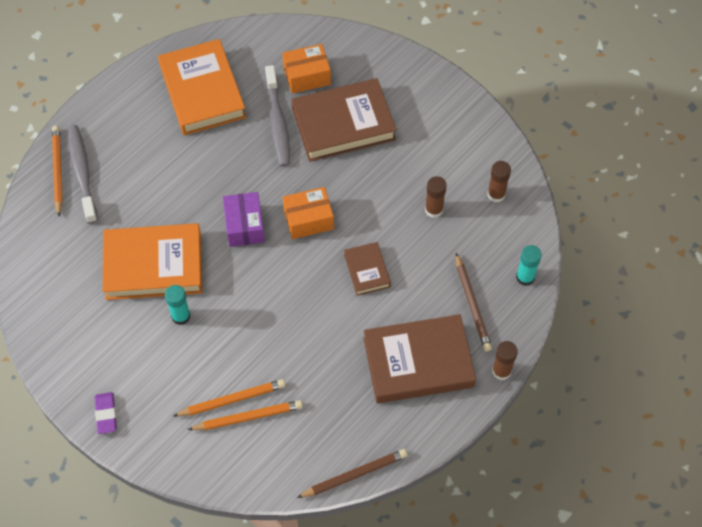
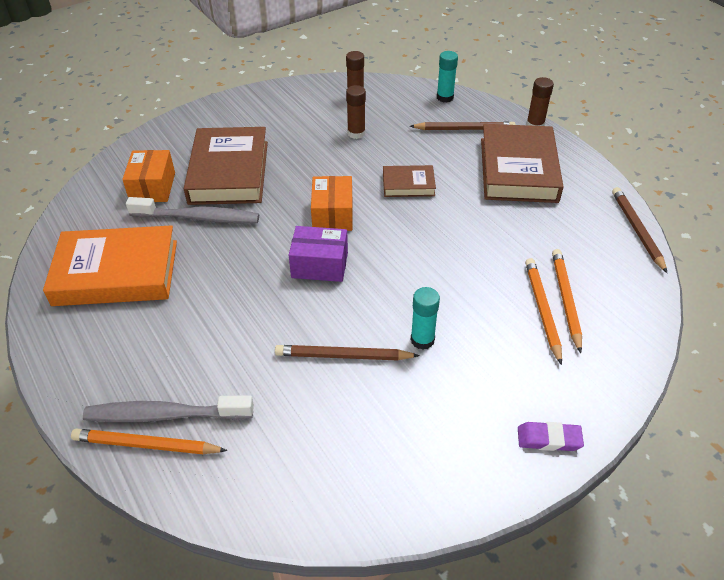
camera: 75 degrees left, 15 degrees down
(154, 266) = (343, 356): orange book -> brown pencil

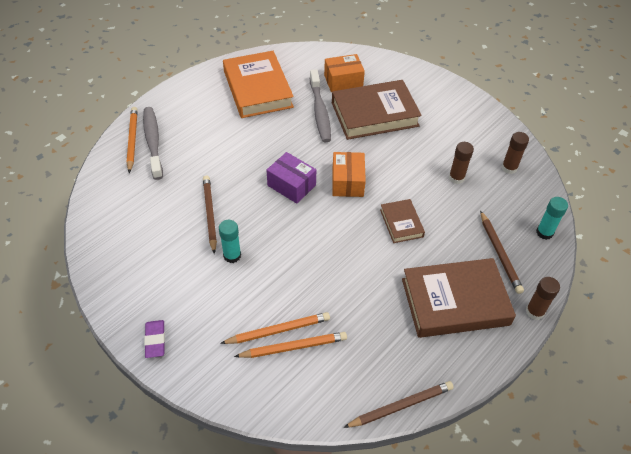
camera: 75 degrees right, 5 degrees up
(319, 265) = (291, 185): purple box -> purple box turned 45 degrees counterclockwise
(332, 214) = (347, 182): orange box -> orange box turned 75 degrees counterclockwise

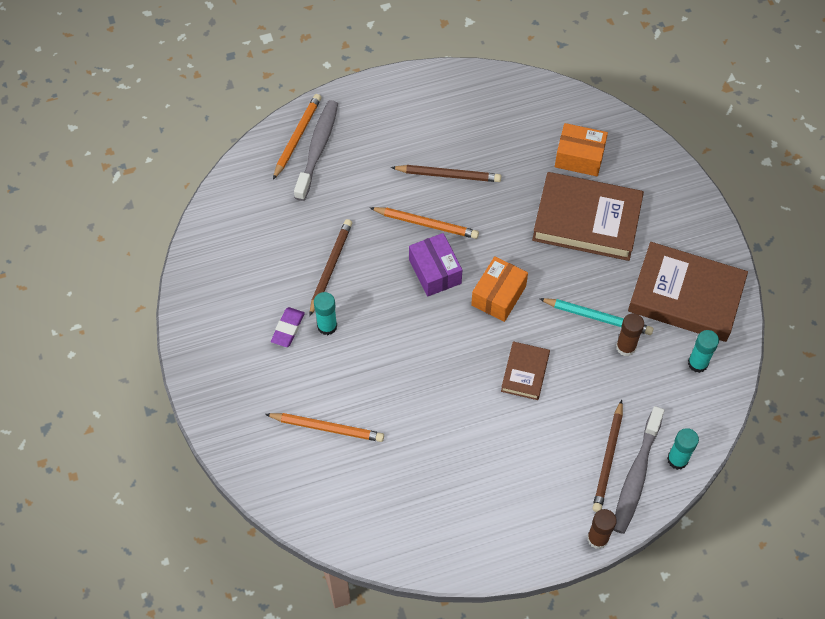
camera: 30 degrees right, 10 degrees up
(155, 340) = (209, 381): purple eraser -> purple eraser (288, 328)
(258, 89) = (471, 126): orange book -> none
(294, 347) = (332, 452): orange pencil -> orange pencil (426, 224)
(320, 112) = (524, 189): grey toothbrush -> grey toothbrush (636, 476)
(401, 406) = (397, 559): brown pencil -> brown pencil (448, 175)
(424, 167) = (598, 317): none -> turquoise pencil
(455, 301) = (521, 486): brown book -> brown book (686, 296)
(509, 168) = (697, 363): brown glue stick -> turquoise glue stick

